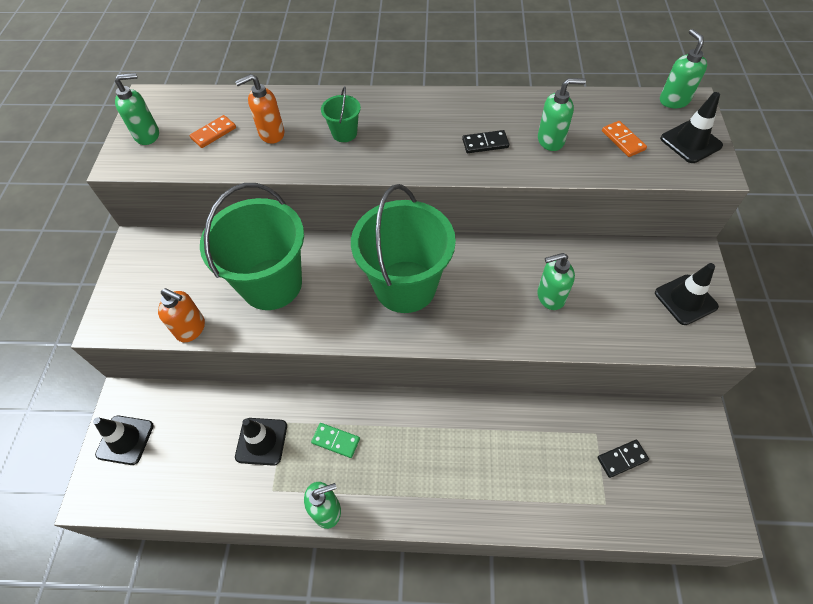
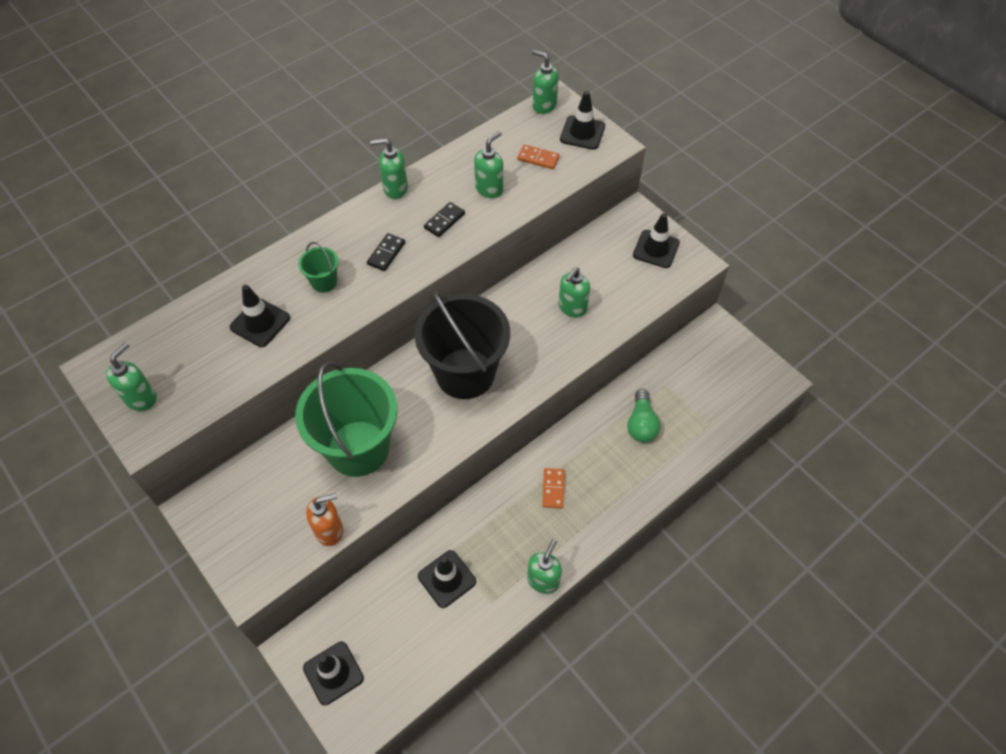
camera: 45 degrees left, 0 degrees up
(213, 133) = (205, 356): orange domino -> orange domino (553, 489)
(271, 134) = (260, 323): orange soap dispenser -> black traffic cone
(336, 441) = (502, 531): green domino -> none
(405, 286) = (465, 373): green bucket -> black bucket
(471, 96) = (395, 189): none -> green soap dispenser
(538, 450) = (641, 424): none -> green light bulb
(622, 459) = (694, 388): black domino -> black domino (386, 253)

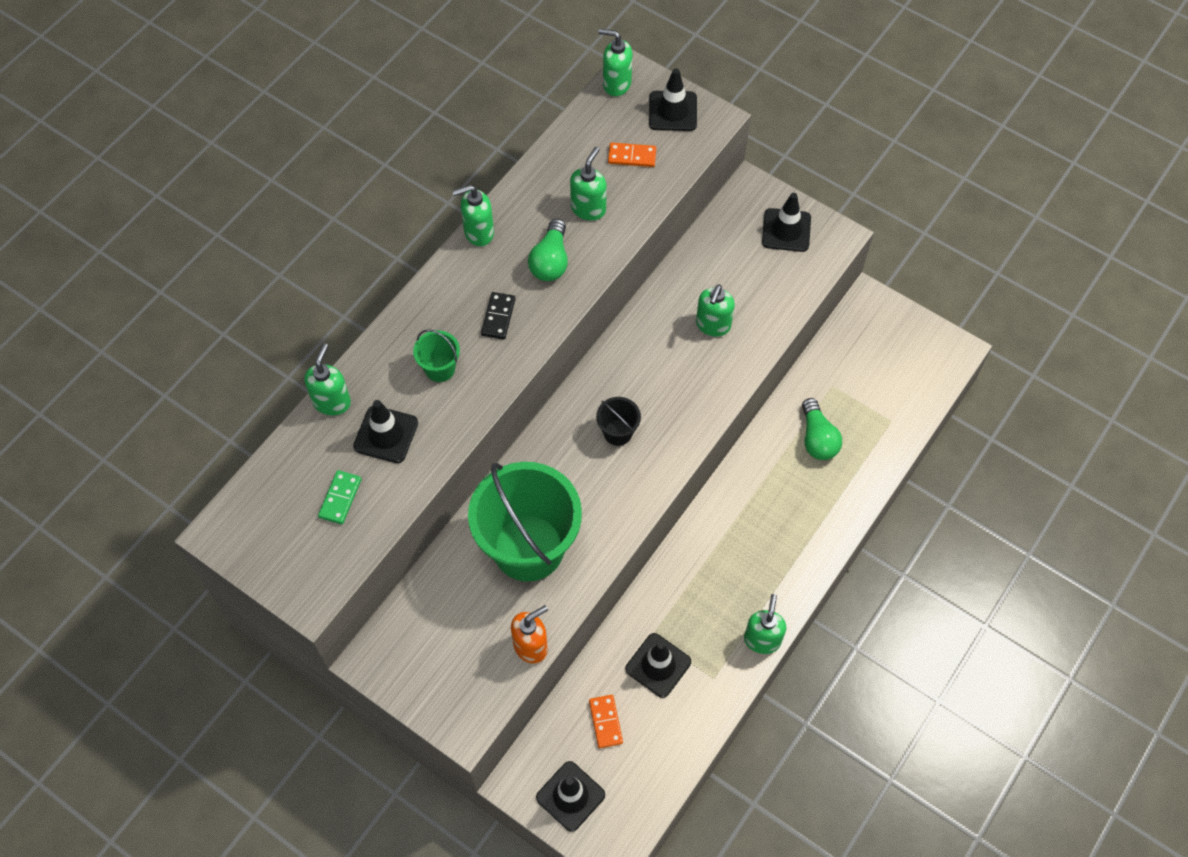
camera: 15 degrees left, 5 degrees up
(141, 398) = (287, 555): green soap dispenser -> green soap dispenser (332, 402)
(202, 364) = (340, 498): none -> green domino
(444, 221) = (550, 261): black domino -> green light bulb
(465, 373) = (618, 432): black bucket -> black bucket, size x0.42
(553, 489) = (742, 537): orange domino -> orange domino (606, 722)

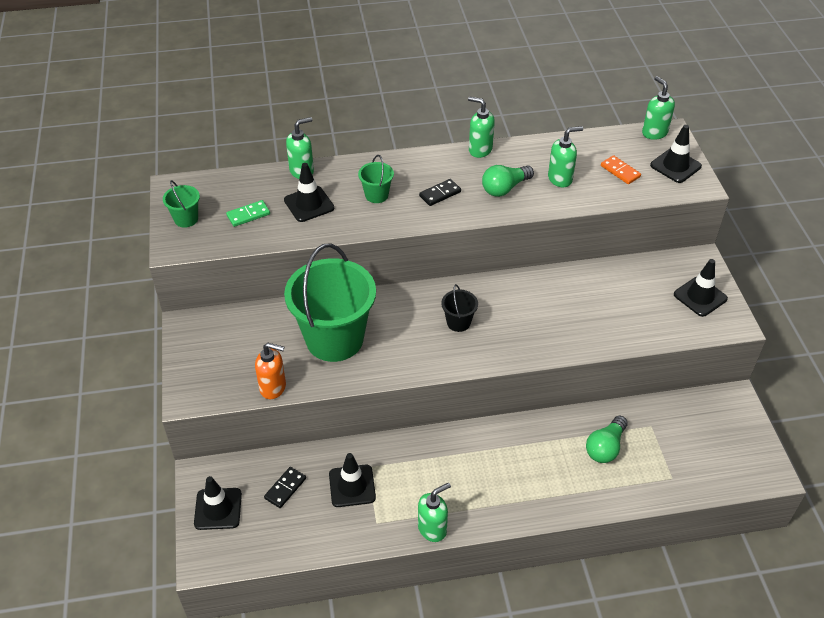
camera: 45 degrees right, 15 degrees down
(282, 557) = (186, 219): none -> green bucket
(606, 722) = (285, 488): orange domino -> black domino
(713, 325) = (587, 312): green soap dispenser -> none

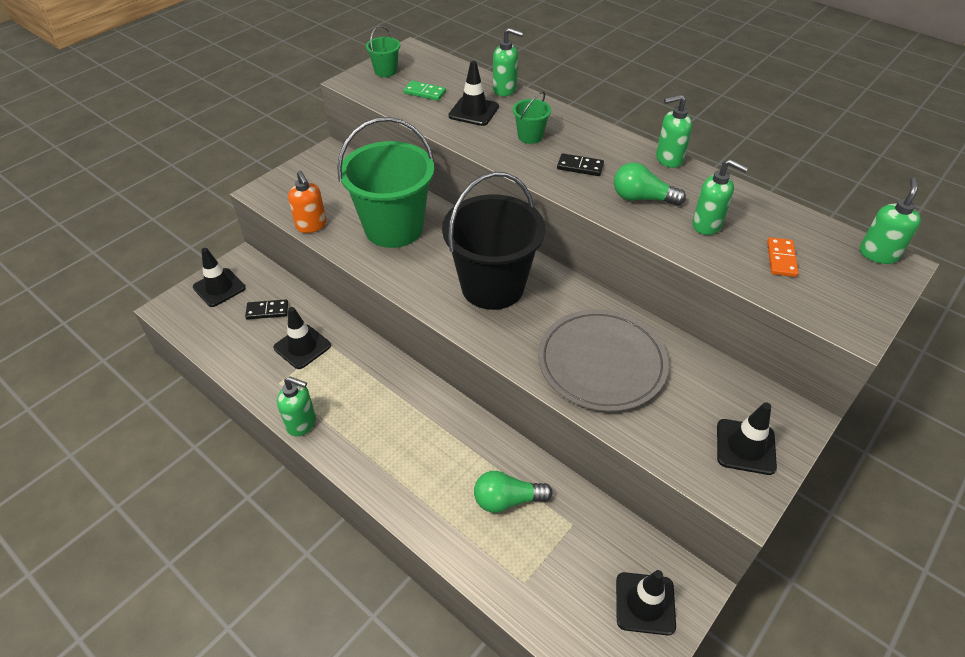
camera: 50 degrees right, 0 degrees up
(458, 322) = (492, 286): black bucket -> black bucket, size x2.37
(480, 150) = (668, 159): green soap dispenser -> green soap dispenser turned 90 degrees counterclockwise
(581, 314) = (601, 363): none -> grey plate
(675, 166) = (855, 295): black traffic cone -> black traffic cone (645, 603)

